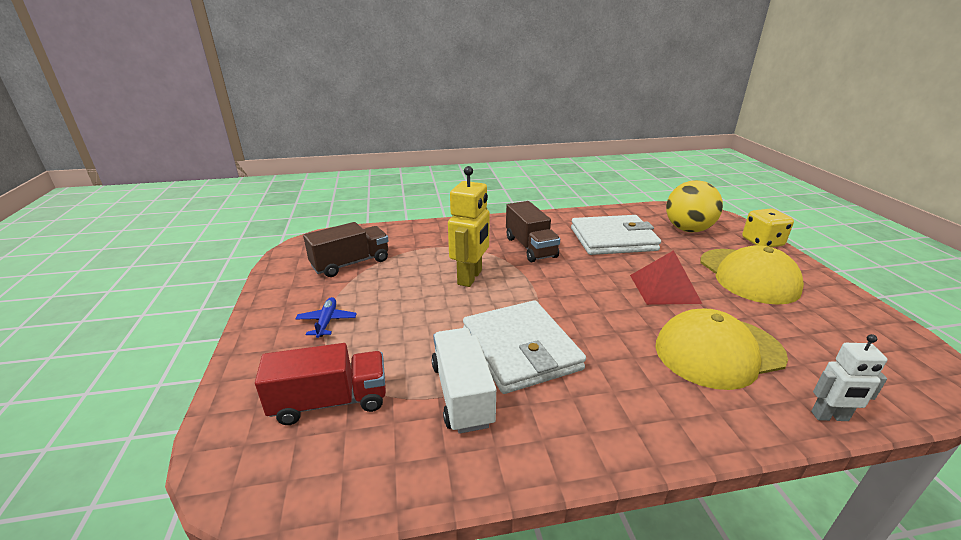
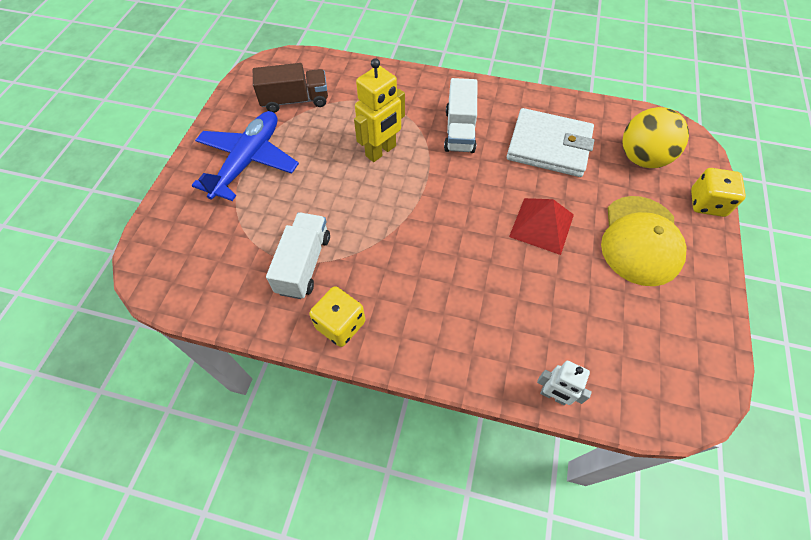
camera: 25 degrees right, 30 degrees up
(327, 321) = (248, 161): blue plane -> blue plane, size x2.31
(330, 402) = (219, 235): red truck -> none
(520, 349) = (370, 242): white wallet -> none
(530, 247) = (459, 131): brown truck -> white truck
(555, 439) = (340, 325): none -> yellow dice
(718, 351) = (524, 307): yellow cap -> none

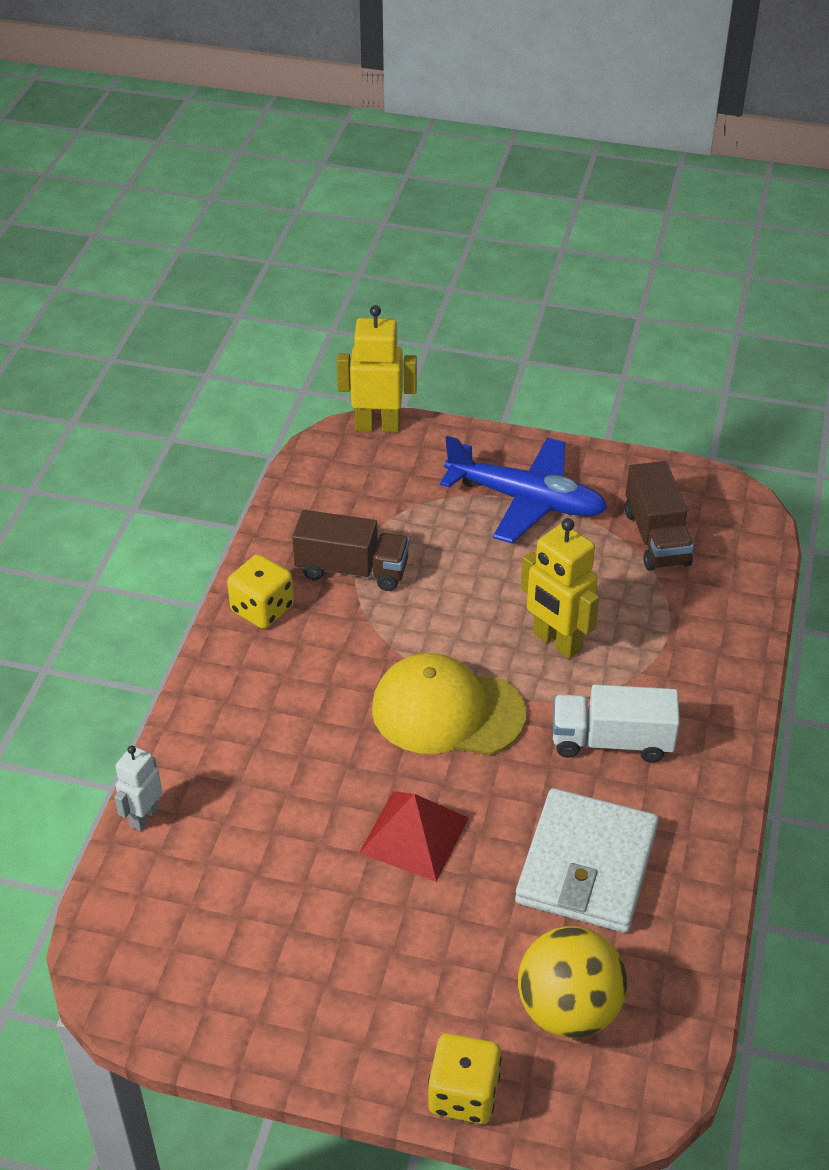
camera: 90 degrees right, 15 degrees down
(140, 250) = (377, 426): none -> yellow robot
(304, 264) = (352, 570): white truck -> brown truck
(640, 240) = (383, 968): yellow cap -> yellow cap (447, 711)

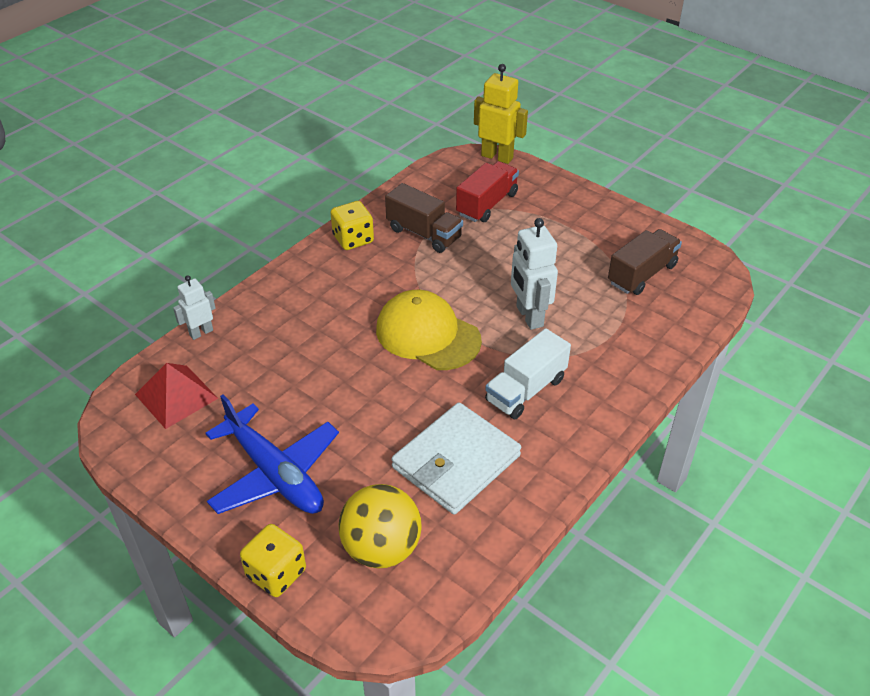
camera: 25 degrees right, 0 degrees up
(407, 500) = (487, 204): none -> red truck
(414, 835) = (355, 401): red pyramid -> red pyramid (176, 396)
(526, 500) = (566, 226): blue plane -> blue plane (275, 473)
(556, 642) = (529, 316): yellow robot -> white robot
(611, 741) = (526, 390): white truck -> white truck turned 75 degrees counterclockwise
(656, 537) = (642, 274): brown truck -> brown truck turned 150 degrees counterclockwise

